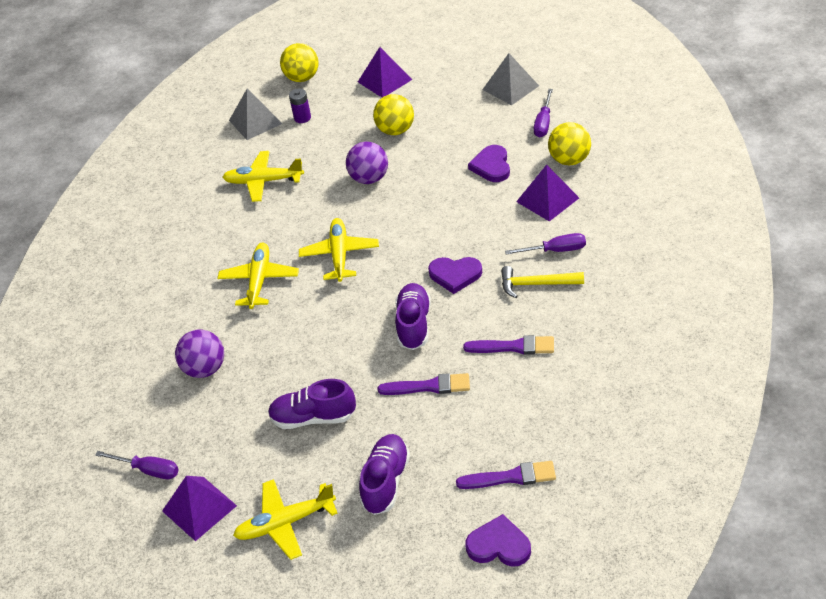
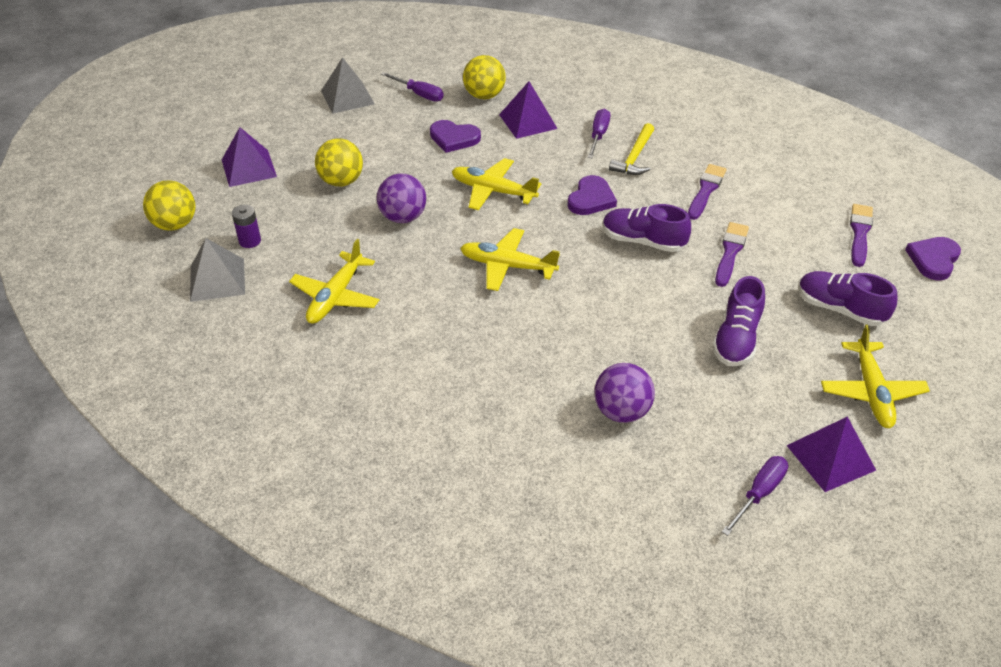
camera: 75 degrees left, 0 degrees up
(259, 281) = (505, 336): yellow plane -> yellow plane (493, 191)

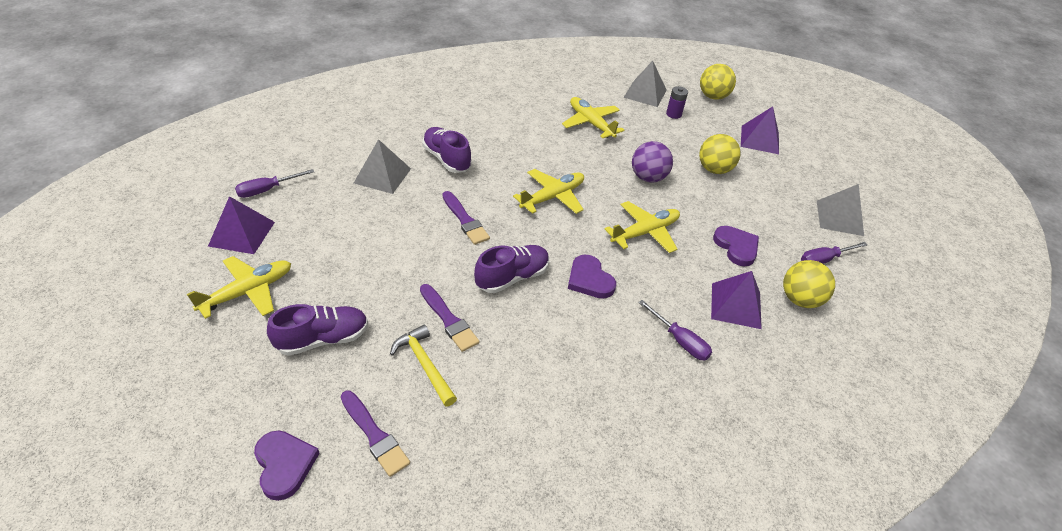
camera: 120 degrees right, 0 degrees up
(454, 138) = (736, 247): purple heart -> purple heart turned 105 degrees clockwise
(621, 411) = (382, 175): purple ball -> grey pyramid
(634, 157) = (626, 345): yellow hammer -> yellow hammer (424, 365)
(706, 190) = (537, 362): purple brush -> purple brush (465, 220)
(736, 339) = (369, 259): purple shoe -> purple shoe (447, 159)
(759, 493) = (267, 190): purple screwdriver -> purple screwdriver turned 75 degrees clockwise
(871, 391) = (247, 292): yellow plane -> yellow plane turned 105 degrees clockwise

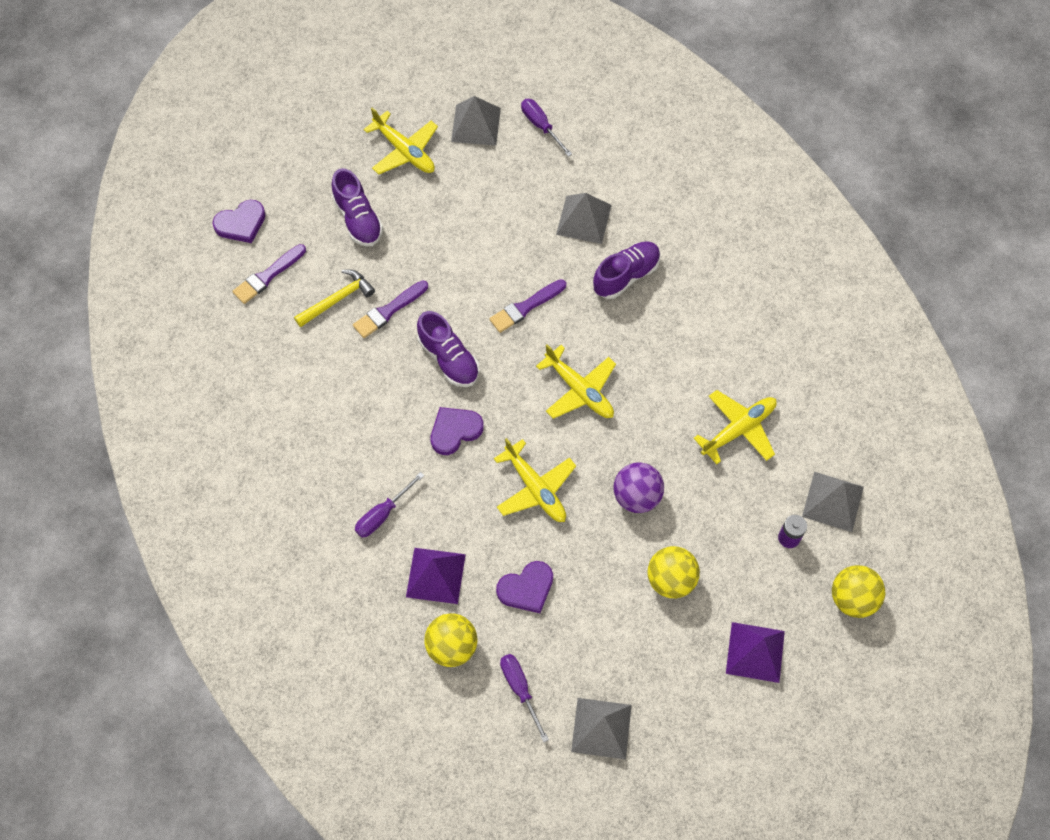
camera: 90 degrees right, 20 degrees up
(242, 233) = (476, 124): purple pyramid -> grey pyramid

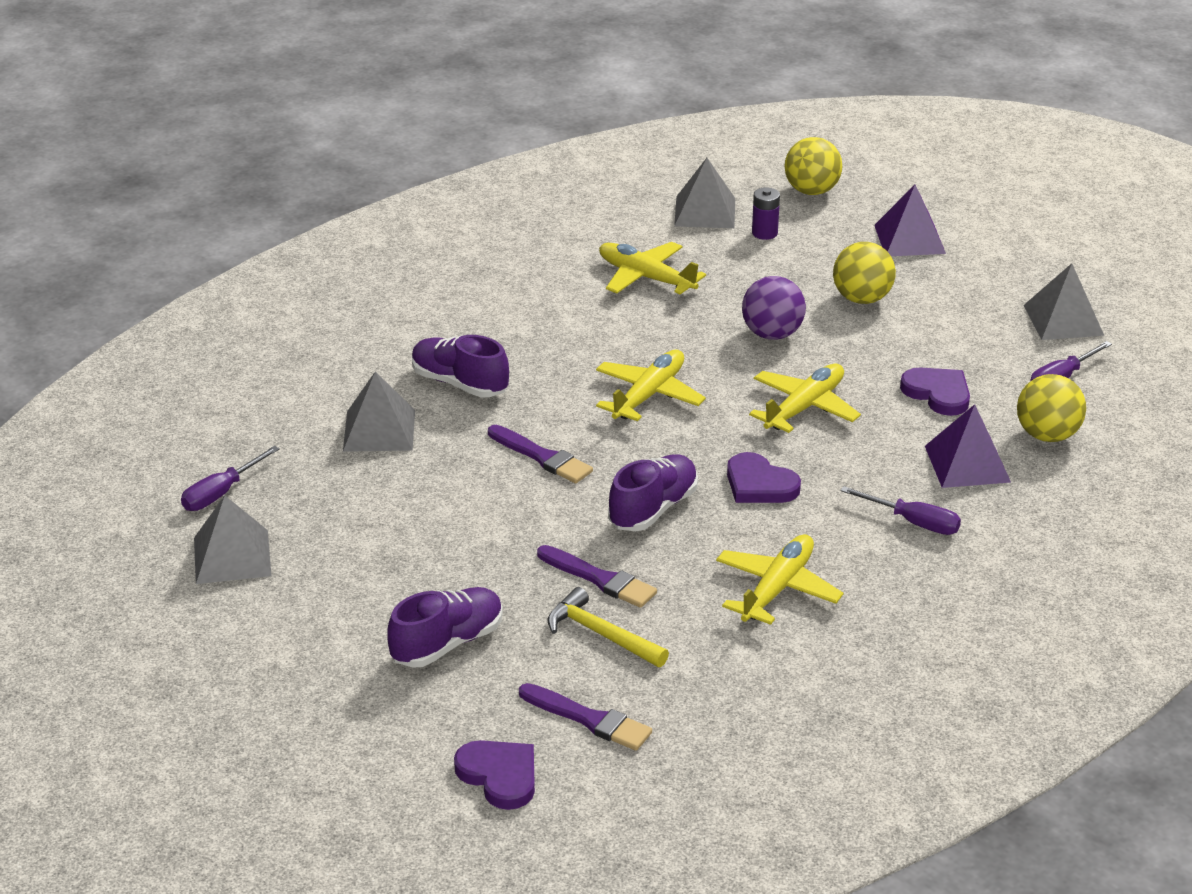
camera: 105 degrees left, 30 degrees down
(404, 151) = (301, 621): yellow plane -> yellow plane (777, 589)

